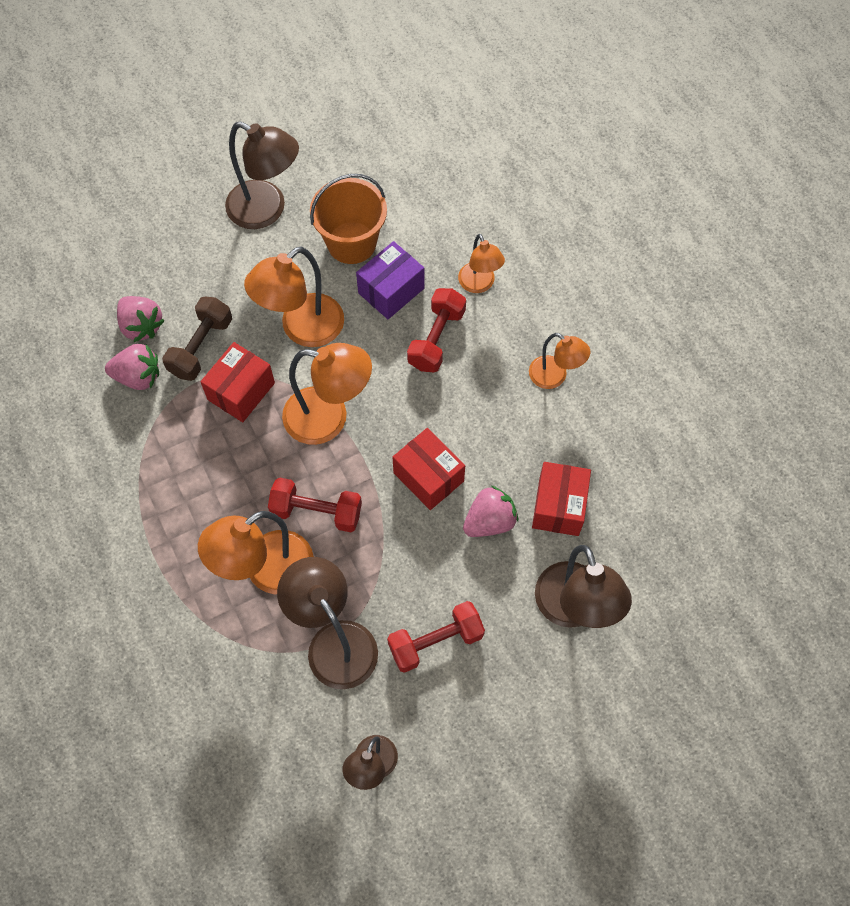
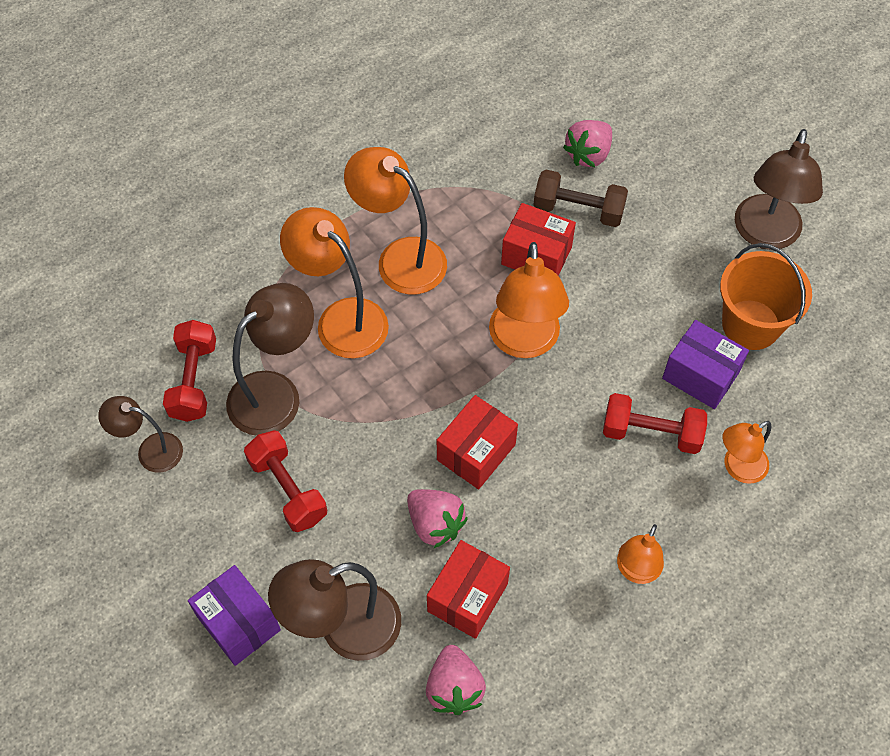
camera: 80 degrees right, 5 degrees down
(138, 377) = (530, 164): pink strawberry -> pink strawberry (454, 688)
(302, 329) = (625, 297): orange lamp -> orange lamp (400, 258)
(316, 511) = (414, 351): red dumbbell -> red dumbbell (194, 380)
(556, 699) = (238, 623): none -> purple box
(559, 506) = (467, 597): red box -> red box turned 60 degrees counterclockwise

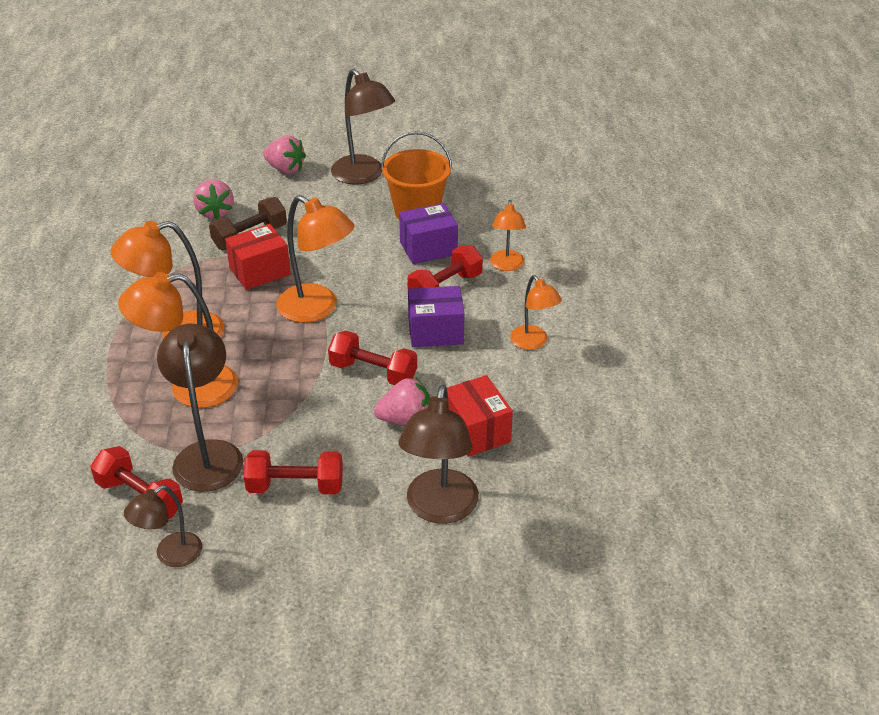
camera: 55 degrees left, 20 degrees down
(238, 623) = (376, 570): purple box -> purple box (435, 331)
(454, 688) = (537, 471): pink strawberry -> pink strawberry (285, 169)
(476, 452) = (373, 372): red box -> red dumbbell

